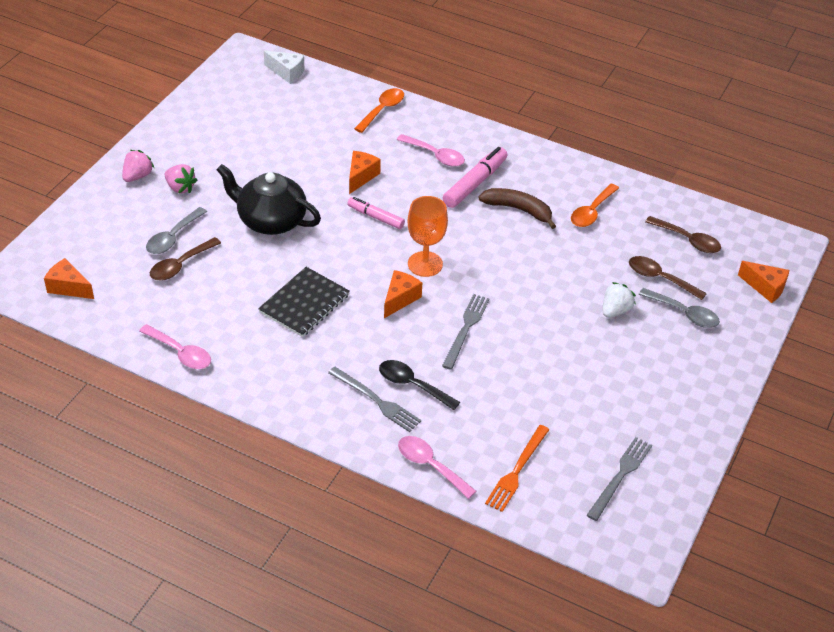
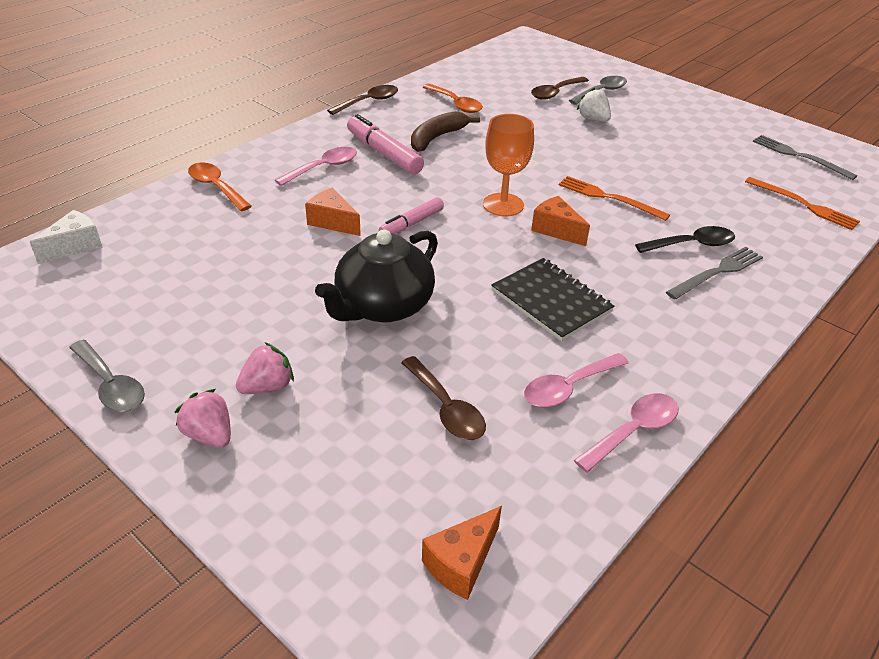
camera: 75 degrees left, 5 degrees down
(173, 237) = (380, 409): grey spoon -> grey spoon (111, 385)
(412, 385) = (692, 244): black spoon -> black spoon turned 150 degrees counterclockwise
(430, 465) = (808, 253): pink spoon -> pink spoon (568, 387)
(466, 329) = (608, 198): grey fork -> orange fork
(688, 240) = (510, 72): brown spoon -> brown spoon (369, 102)
(765, 287) = (576, 57): orange cheese -> none

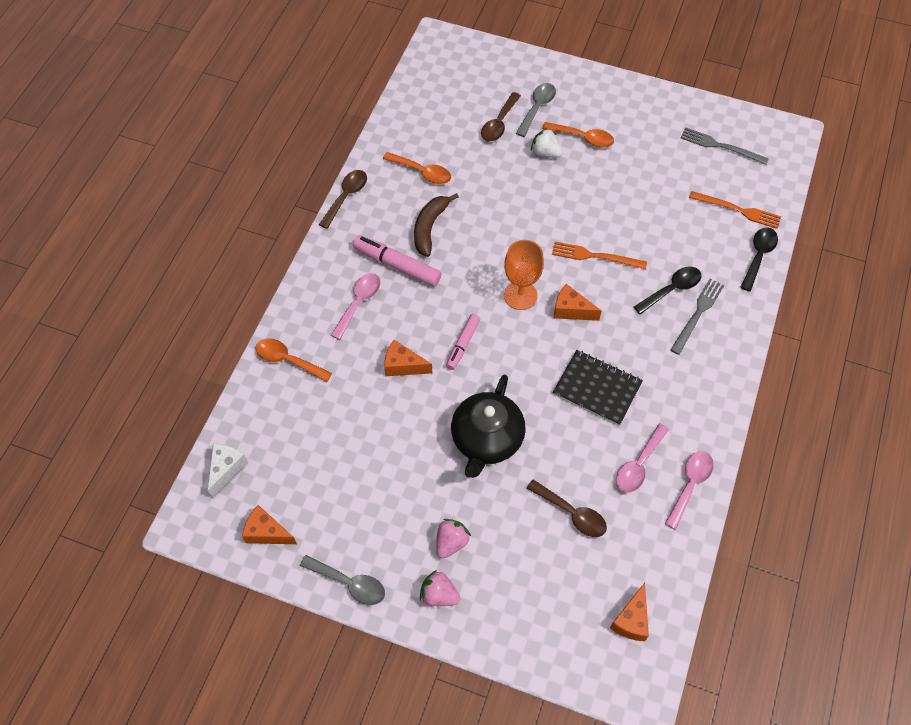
camera: 20 degrees left, 20 degrees up
(64, 309) = (267, 532): none -> orange cheese
(640, 119) = (583, 138): none -> orange spoon
(818, 245) = (758, 256): none -> black spoon

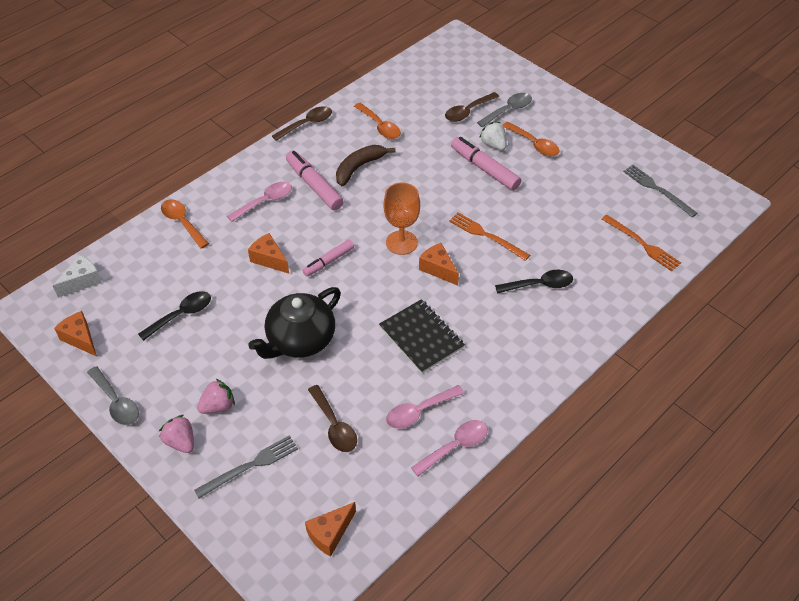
camera: 25 degrees right, 10 degrees down
(552, 183) = (484, 169): none -> pink marker
(697, 314) = (551, 312): grey fork -> grey fork (250, 466)
(758, 256) = (639, 287): black spoon -> black spoon (181, 315)

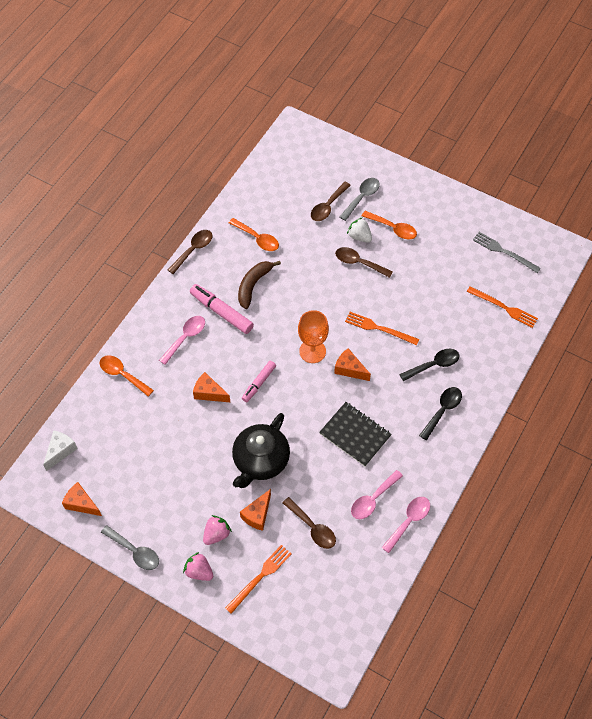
camera: 15 degrees left, 10 degrees up
(181, 315) = (156, 462): black spoon -> black spoon (442, 410)
(250, 466) = (260, 577): grey fork -> orange fork
(330, 534) = (338, 615): orange cheese -> orange cheese (257, 515)
(484, 169) = (359, 263): pink marker -> brown spoon

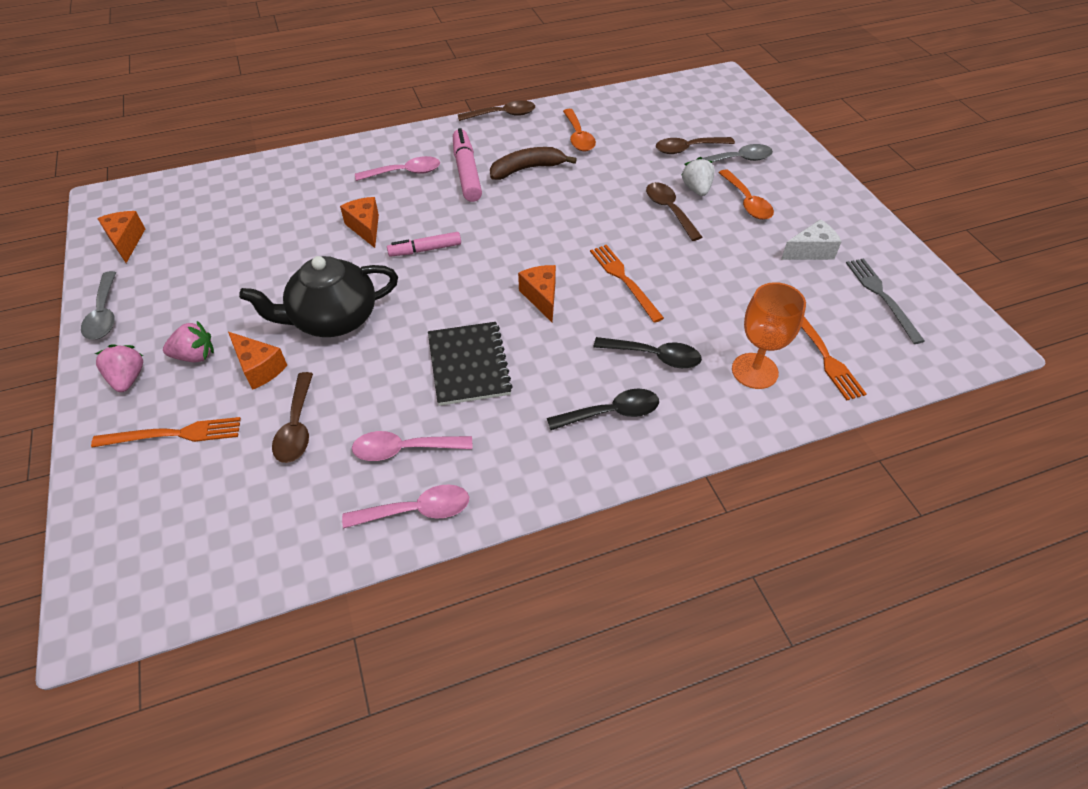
camera: 40 degrees right, 10 degrees down
(60, 451) = (174, 191): white cheese -> white cheese (810, 251)
(122, 374) = (309, 167): orange spoon -> none
(257, 515) = (259, 368): orange cheese -> orange cheese turned 120 degrees counterclockwise
(312, 351) = (519, 256): orange goblet -> orange goblet (754, 371)

